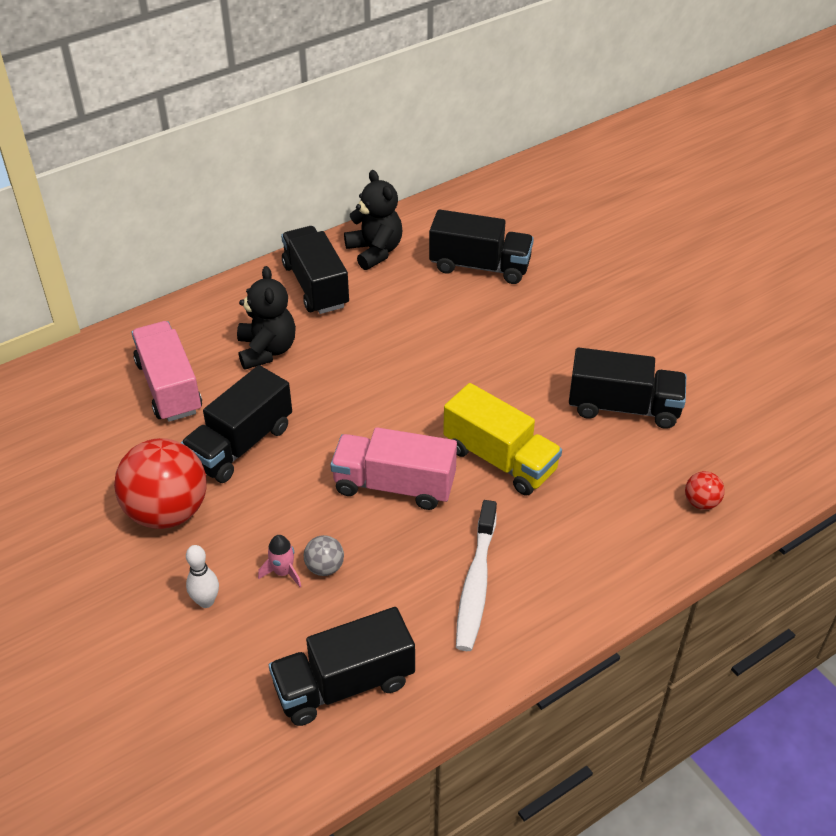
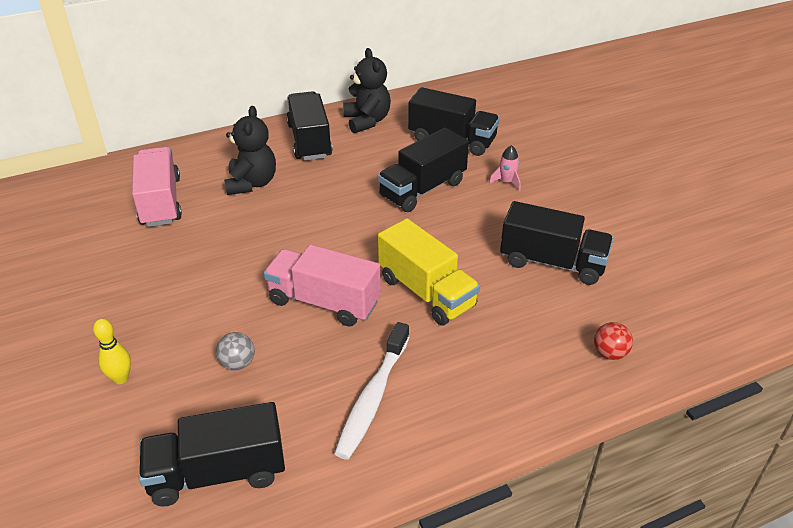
camera: 10 degrees right, 5 degrees down
(167, 511) = (118, 298): red ball -> none
(206, 601) = (121, 378): white bowling pin -> yellow bowling pin
(240, 445) = (202, 253): black truck -> black truck (422, 189)
(283, 572) = (198, 362): pink rocket -> pink rocket (507, 182)

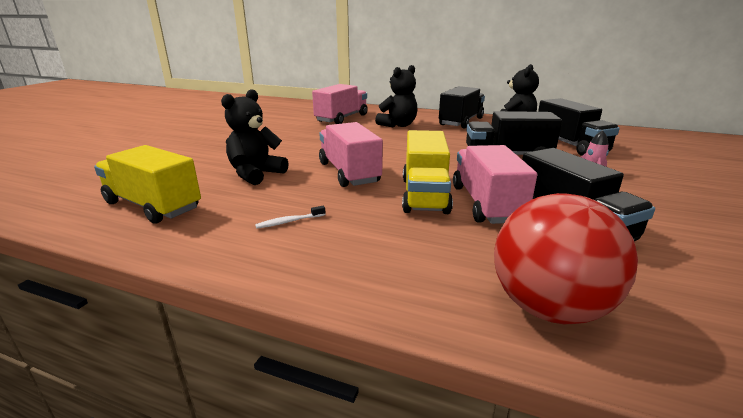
camera: 45 degrees right, 15 degrees down
(121, 378) = (202, 157): yellow bowling pin -> none
(217, 473) = (153, 206): black truck -> yellow truck
(237, 363) = (256, 174): grey ball -> black teddy bear
(372, 398) = (289, 222): white toothbrush -> white toothbrush, size x0.44
(480, 274) = (486, 204): none -> pink truck
(609, 353) = (548, 308): red ball -> red ball, size x2.29

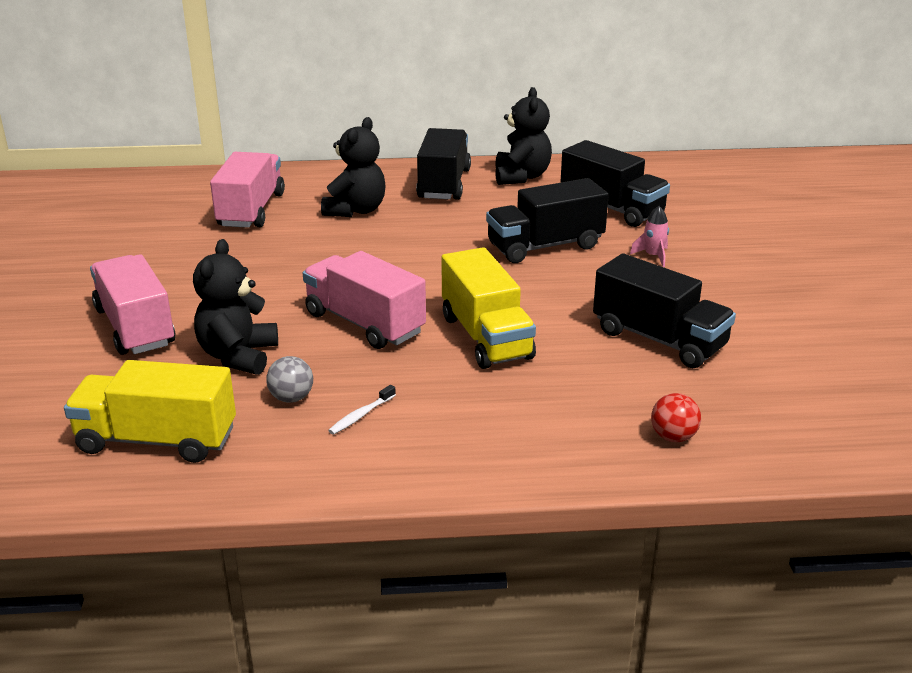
camera: 25 degrees left, 5 degrees up
(258, 201) = (291, 398): none -> grey ball
(486, 204) = (561, 333): pink truck -> pink truck (135, 327)
(548, 308) = (673, 437): red ball -> red ball, size x0.44

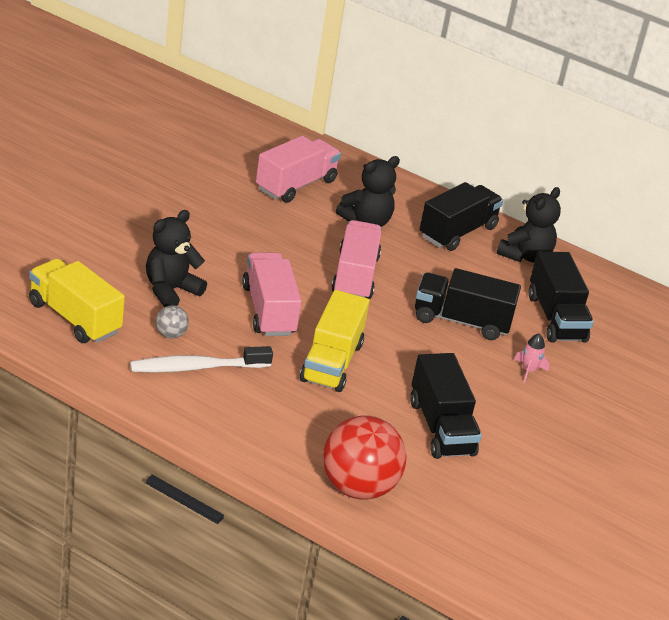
camera: 30 degrees right, 5 degrees up
(135, 327) = (134, 238): pink truck -> pink truck (355, 276)
(361, 415) = (196, 367): white toothbrush -> white toothbrush, size x2.26
(673, 437) = (358, 487): red ball -> red ball, size x2.29

